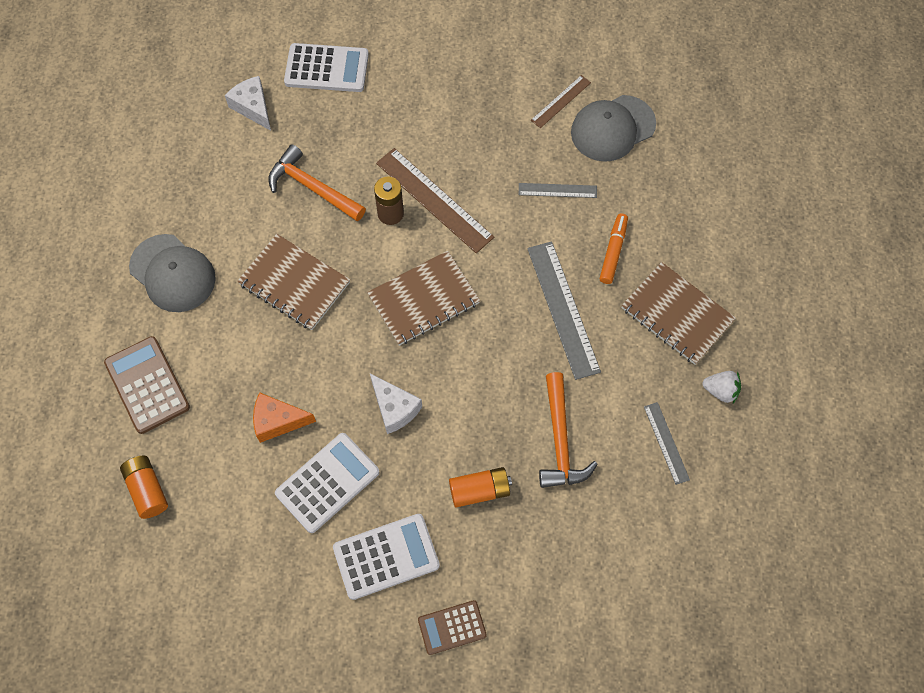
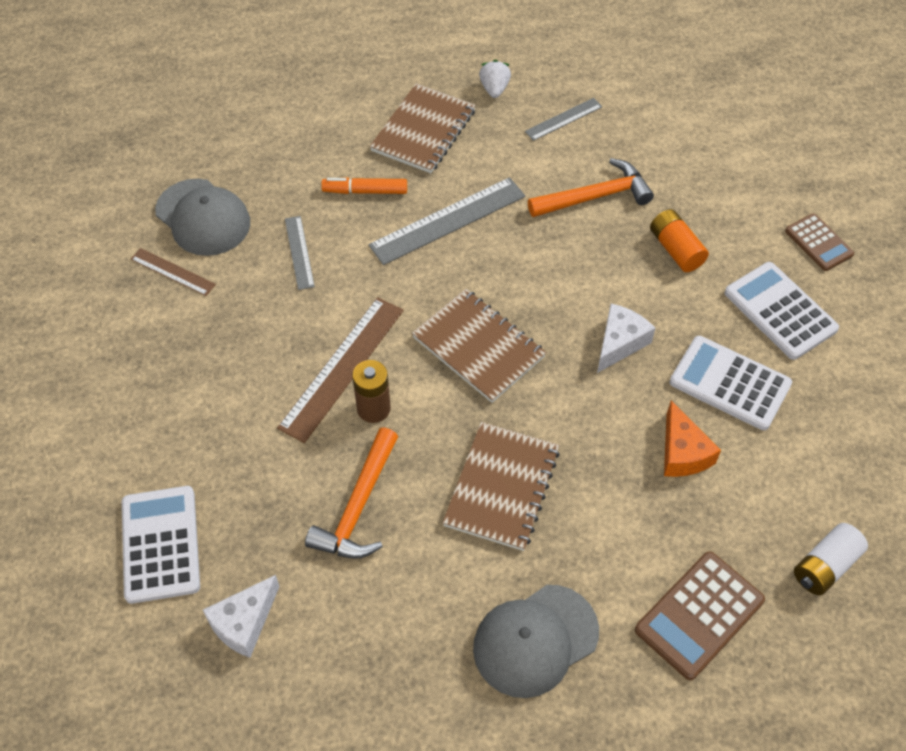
camera: 105 degrees left, 10 degrees down
(147, 490) = (825, 566): orange battery -> white battery
(172, 273) = (535, 640): grey cap -> grey cap turned 150 degrees counterclockwise

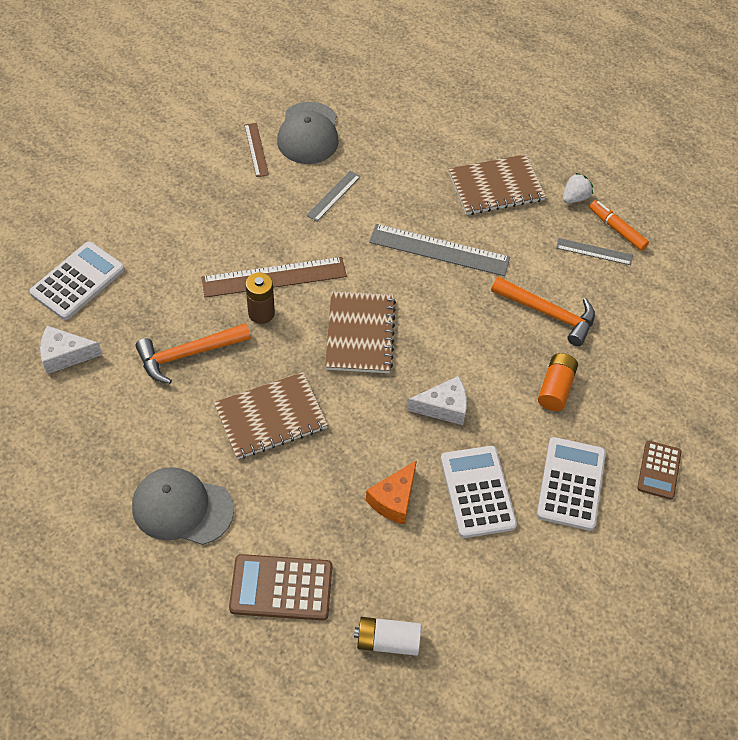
camera: 45 degrees right, 0 degrees up
(365, 191) = (415, 193): orange marker -> orange marker (617, 229)

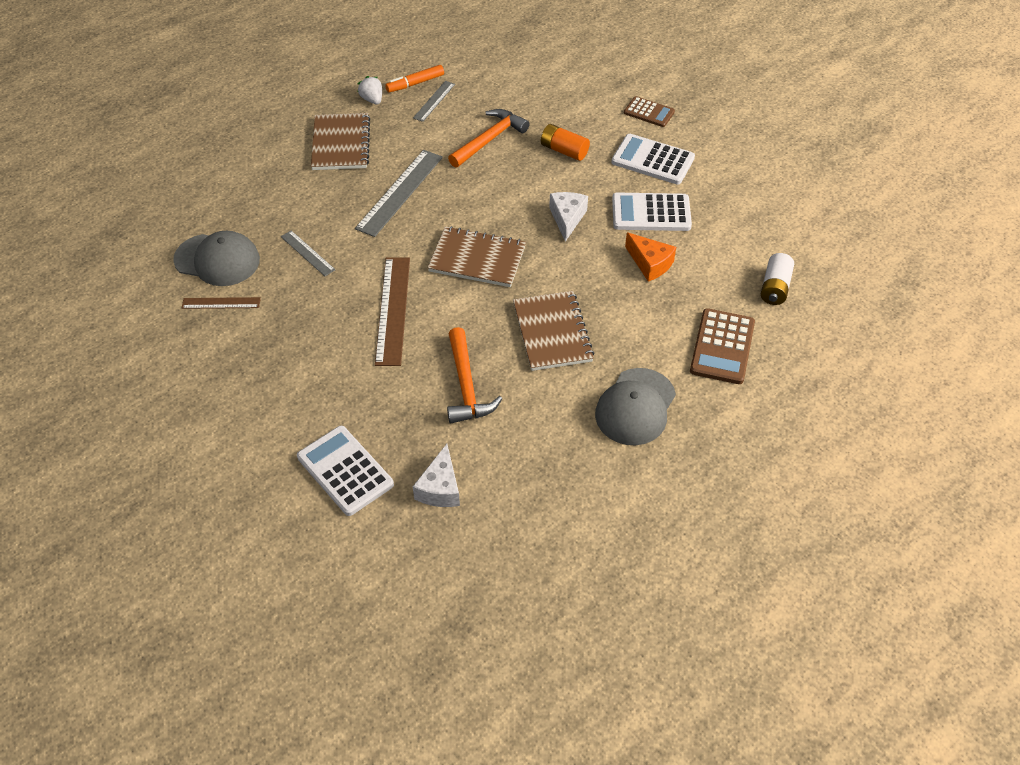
camera: 75 degrees left, 5 degrees down
(261, 313) = (433, 325): brown battery -> none

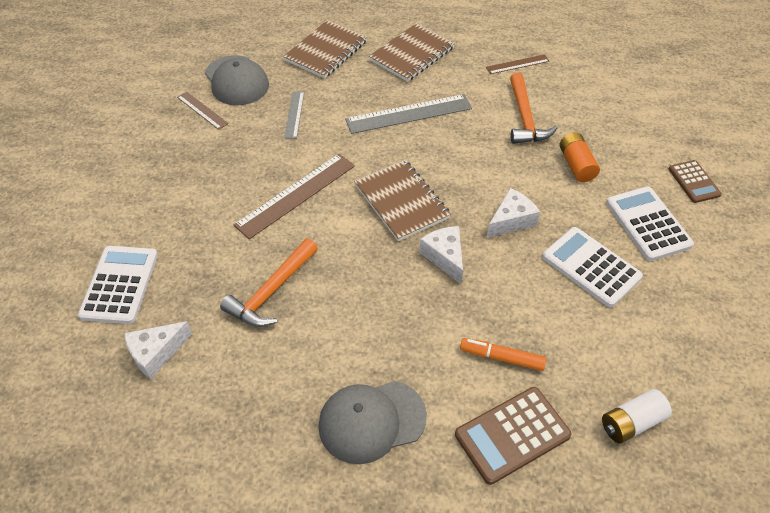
camera: 45 degrees right, 0 degrees up
(372, 99) = (473, 37): white strawberry -> none
(415, 83) = (519, 43): orange marker -> orange marker (502, 358)
(434, 101) = (517, 64): grey ruler -> brown ruler
(489, 139) = (525, 118): orange hammer -> orange hammer turned 90 degrees clockwise
(552, 332) = (384, 302): brown notebook -> brown notebook (326, 51)
(554, 274) = (445, 257): none -> white cheese
(650, 263) = (536, 309): orange cheese -> none

